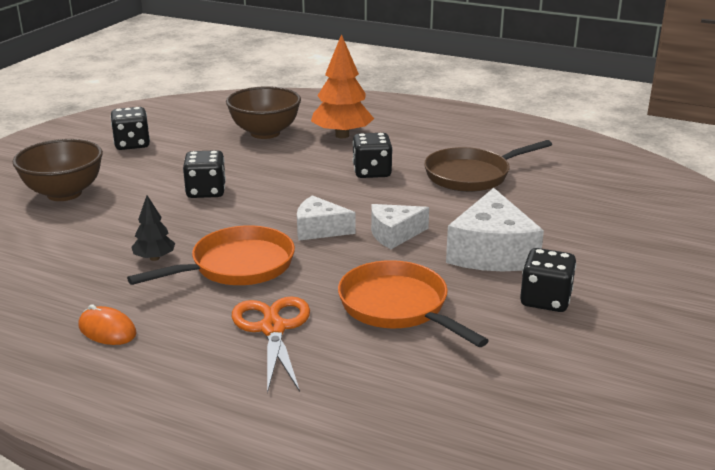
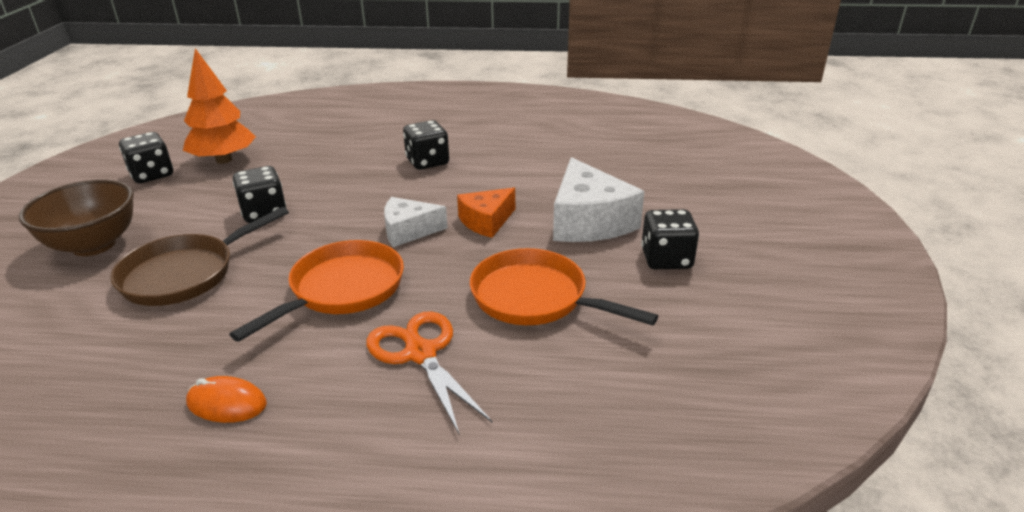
camera: 20 degrees left, 5 degrees up
(154, 258) = (242, 300): black tree -> none
(265, 133) = (296, 139): brown bowl -> none
(342, 135) = (377, 130): orange tree -> orange tree (224, 160)
(394, 234) = (486, 221): white cheese -> orange cheese
(471, 175) = (523, 149): brown pan -> brown pan (185, 274)

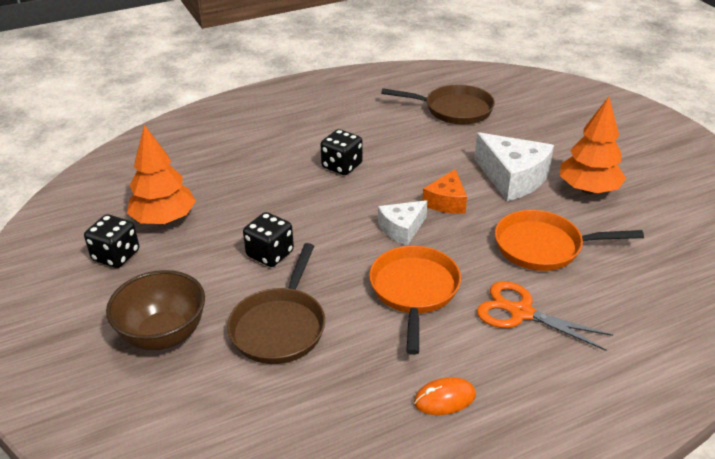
camera: 30 degrees left, 5 degrees up
(606, 144) = (454, 110): none -> brown pan
(666, 259) = (588, 189): black dice -> orange tree

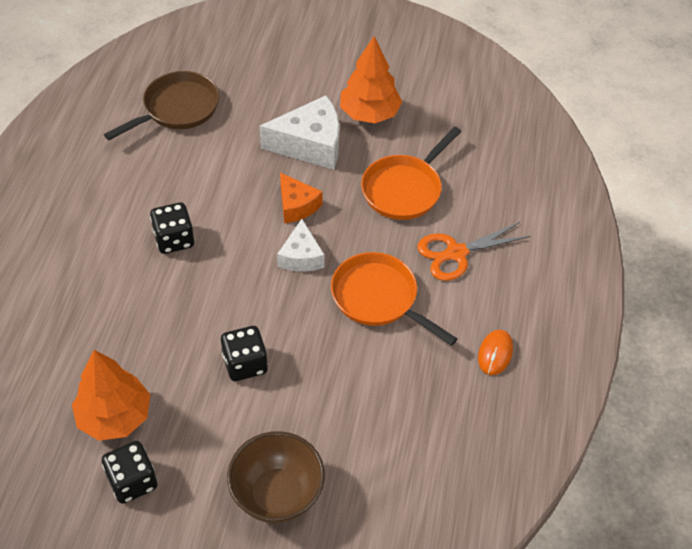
camera: 55 degrees left, 15 degrees up
(280, 326) = (339, 408): brown pan -> none

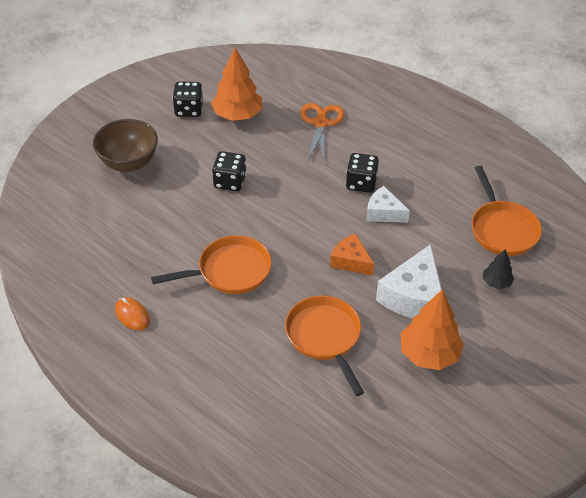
camera: 120 degrees right, 5 degrees down
(177, 109) = (502, 229): brown pan -> orange pan
(252, 94) = (496, 282): none -> black tree
(296, 206) = (350, 261): orange cheese -> orange cheese turned 45 degrees clockwise
(301, 256) = (299, 244): white cheese -> white cheese (383, 213)
(456, 253) = (236, 339): orange scissors -> orange scissors (321, 123)

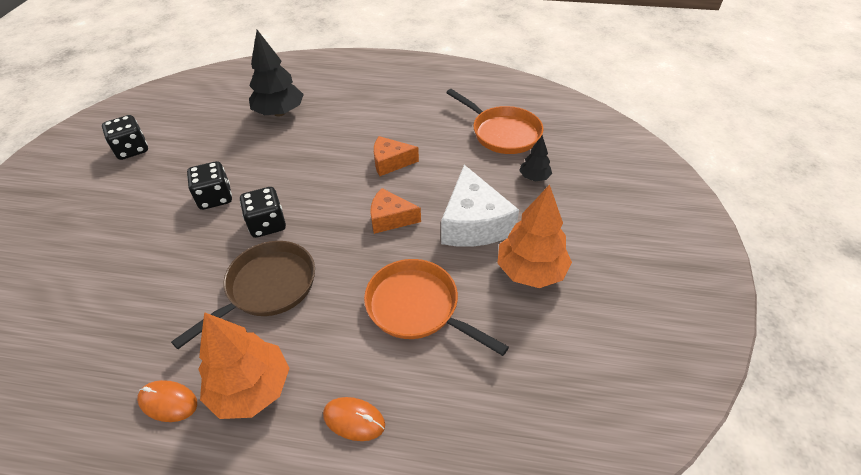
camera: 30 degrees left, 0 degrees up
(128, 163) = (82, 226): brown bowl -> none
(230, 271) = (267, 288): orange pan -> brown pan
(236, 385) = (354, 420): none -> orange mouse
(237, 115) = (189, 135): orange tree -> orange tree (251, 388)
(321, 123) = (280, 112): orange scissors -> black tree
(361, 183) = (352, 146): black dice -> black dice (267, 224)
(383, 213) = (390, 162): white cheese -> orange cheese

